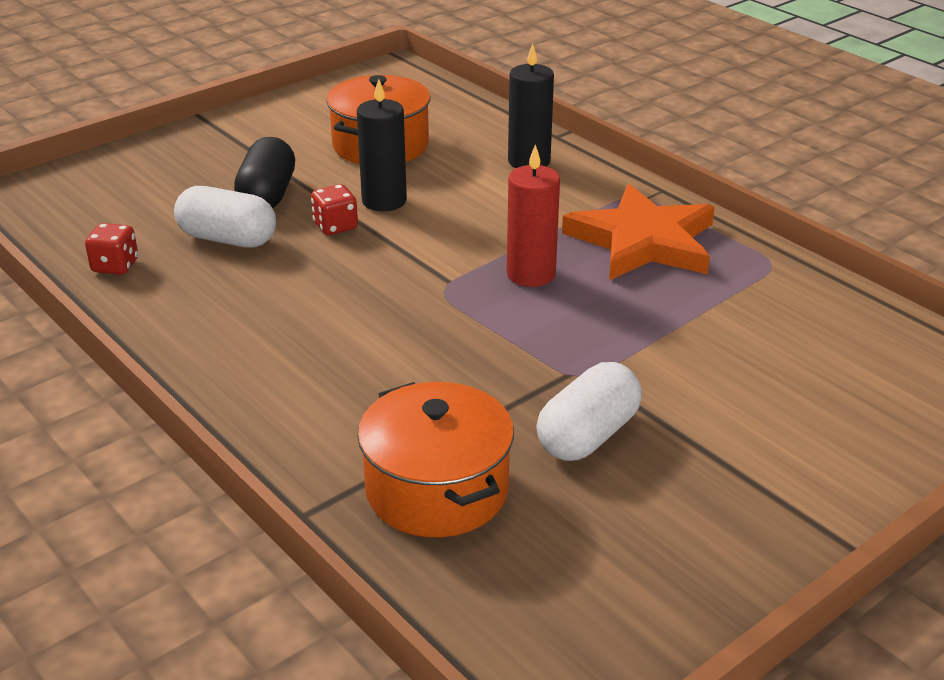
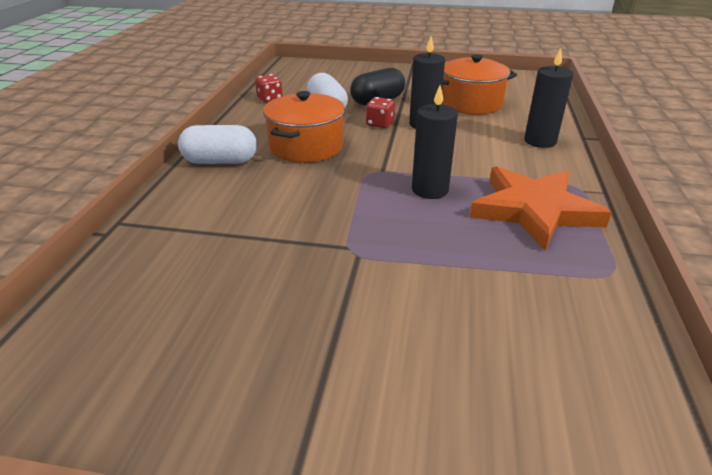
camera: 50 degrees right, 0 degrees up
(437, 490) = (176, 252): orange pot -> orange pot (306, 147)
(531, 274) = (430, 190): red candle -> black candle
(588, 435) = (289, 283): white capsule -> white capsule (220, 161)

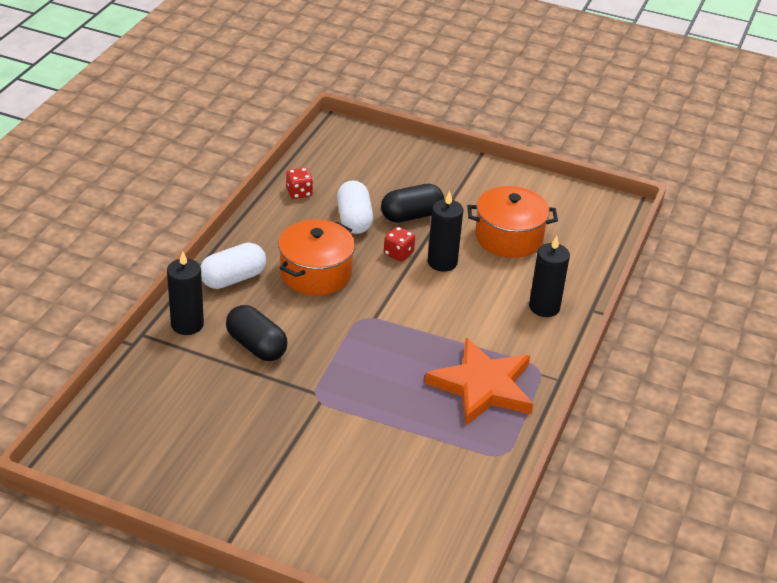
camera: 10 degrees right, 5 degrees up
(220, 161) = (233, 279): white capsule -> white capsule turned 45 degrees counterclockwise
(261, 213) = (256, 346): none -> black capsule
(430, 190) = (406, 348): black candle -> black candle (187, 324)

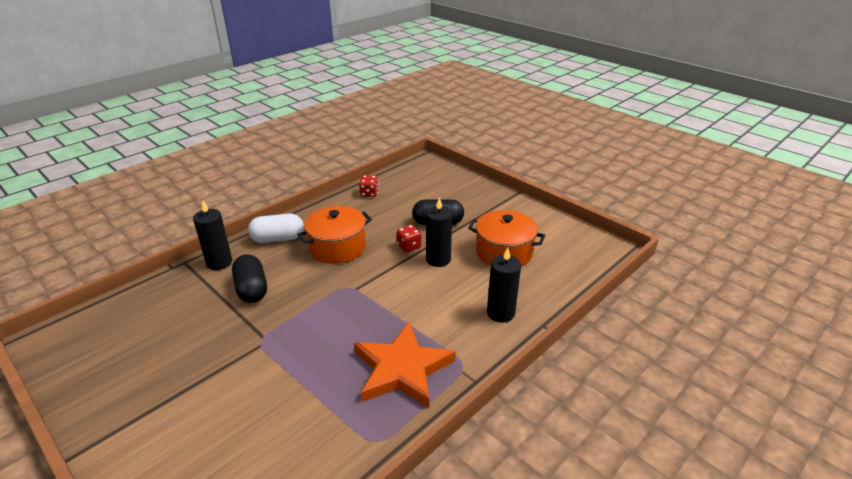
camera: 25 degrees right, 5 degrees down
(354, 219) = (394, 217): white capsule -> none

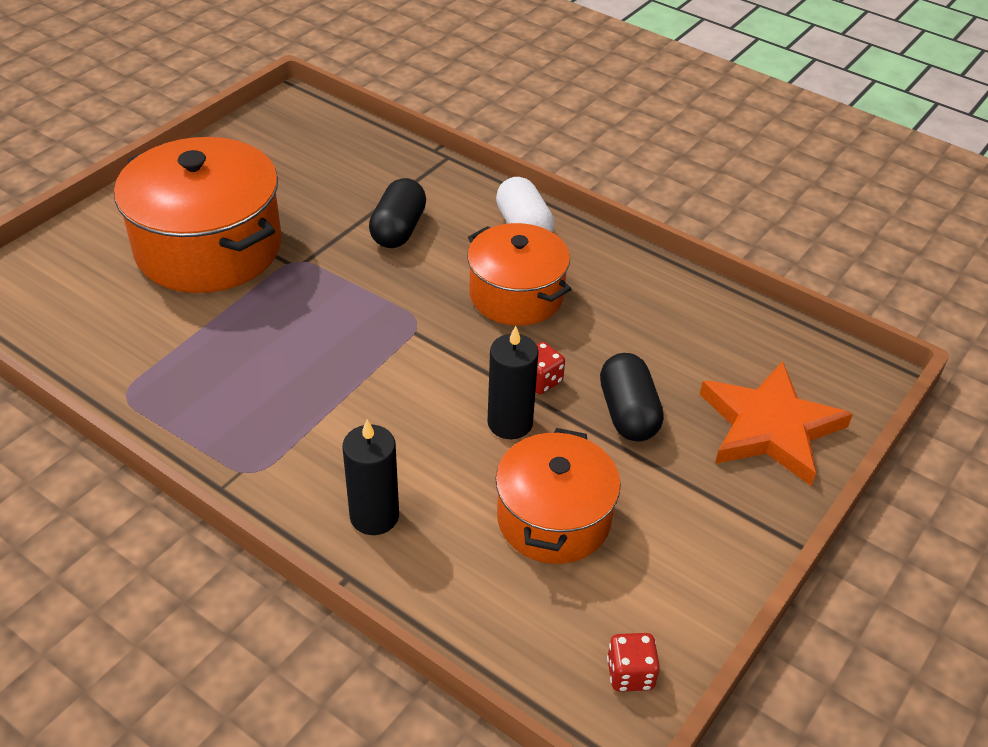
camera: 80 degrees right, 10 degrees up
(218, 392) = (209, 248): none -> orange pot
(219, 262) = (452, 187): black candle -> none
(252, 289) = (398, 230): black capsule -> black capsule turned 45 degrees counterclockwise
(369, 193) = (697, 308): red dice -> red dice (630, 674)
(402, 369) = (245, 404): orange star -> orange star (770, 427)

